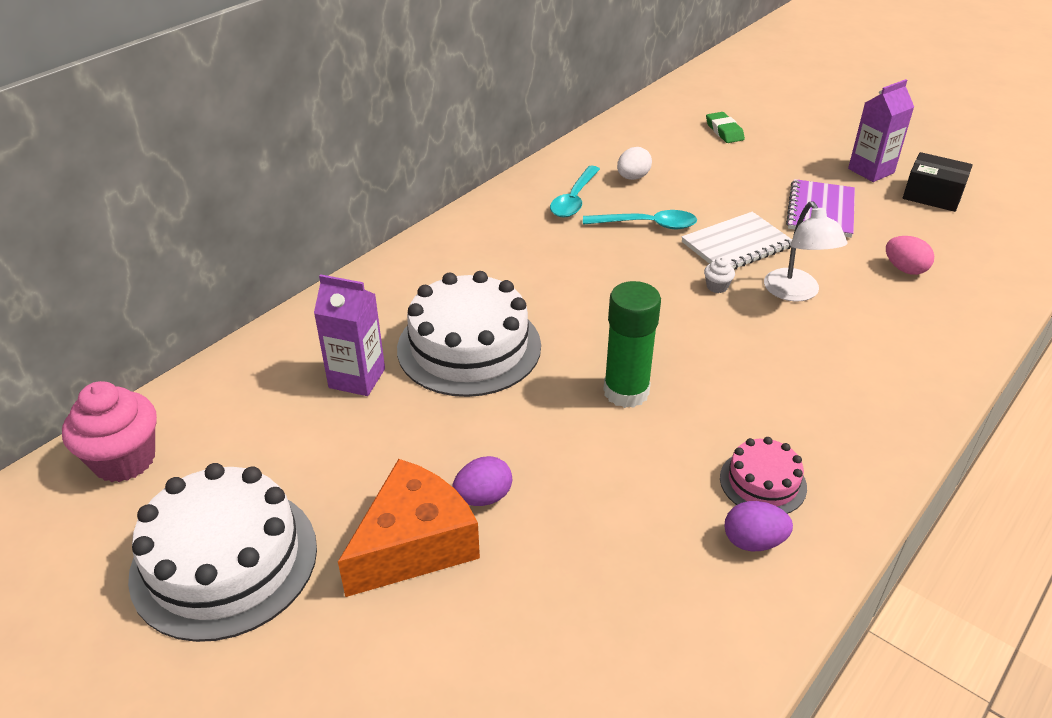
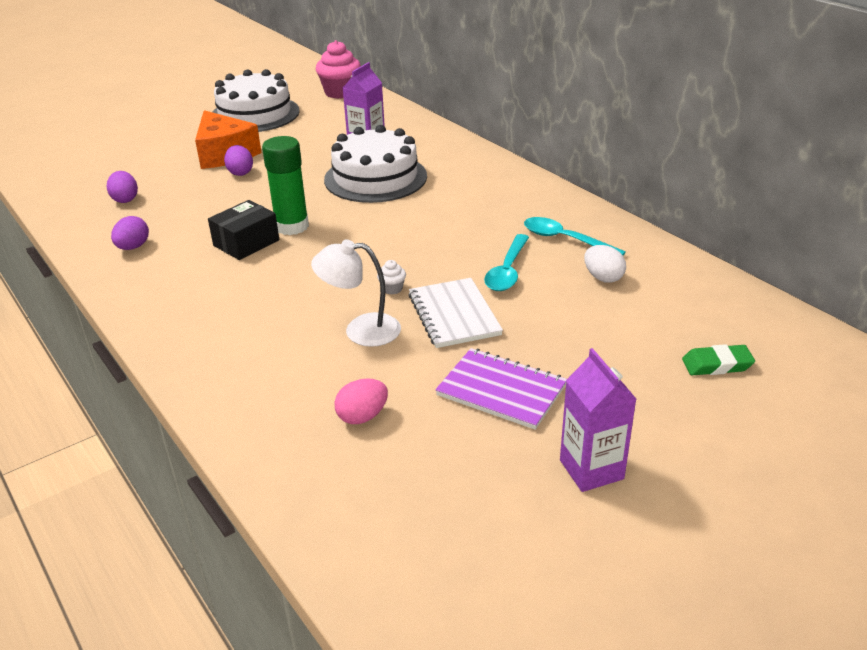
camera: 105 degrees right, 5 degrees down
(620, 624) = (125, 199): none -> purple egg
(763, 482) = (171, 261): pink cake -> none
(932, 195) = (512, 509): black box -> black box (246, 243)

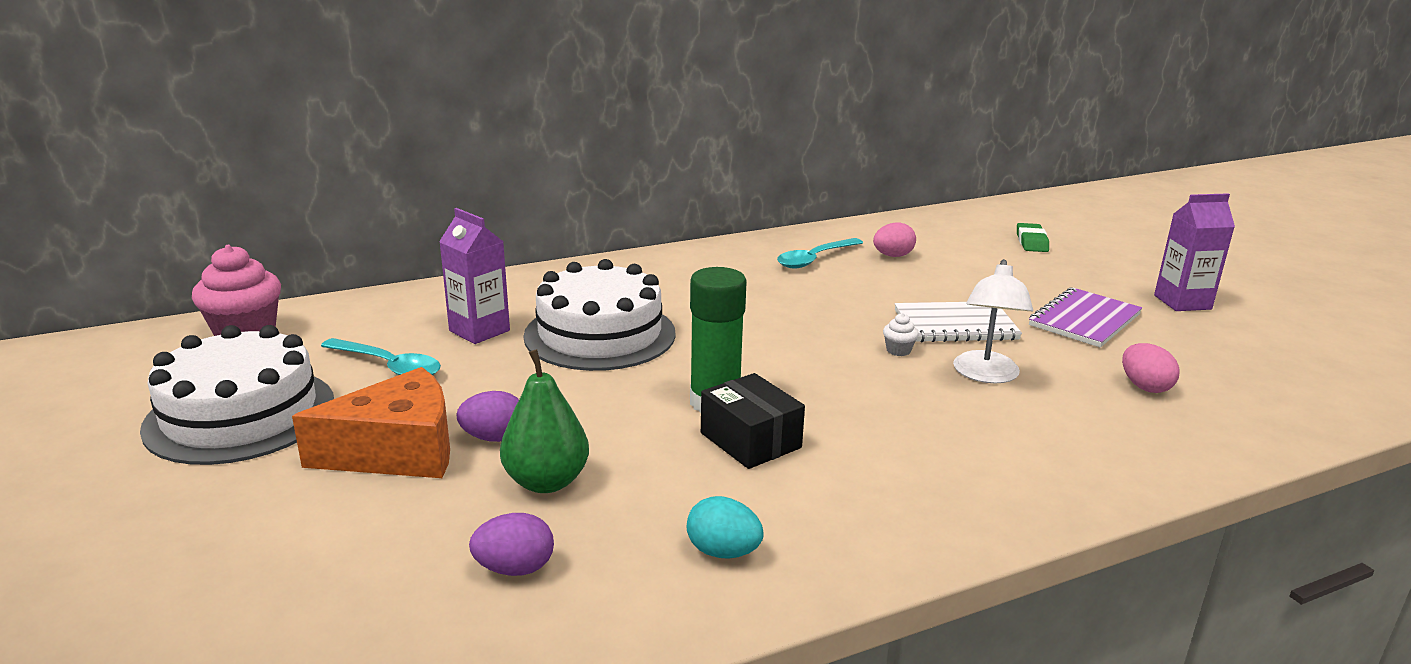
camera: 80 degrees left, 10 degrees down
(133, 247) = (723, 552): purple egg -> turquoise egg
(198, 193) = (546, 482): none -> green pear
(507, 271) = (871, 291): turquoise spoon -> turquoise spoon (388, 366)
(603, 278) = (892, 256): white egg -> pink egg

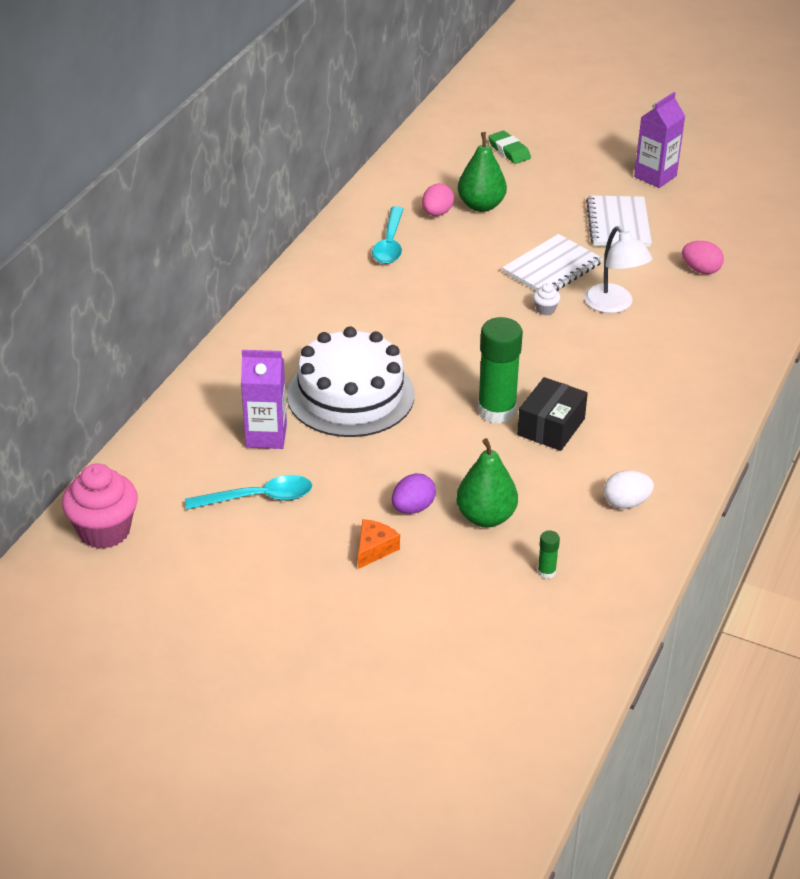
camera: 40 degrees left, 15 degrees up
(240, 415) = (232, 585): white cake -> none
(398, 451) = (374, 549): orange cheese -> orange cheese, size x0.47
(515, 569) = (546, 572): purple egg -> green glue stick
(723, 552) = (626, 503): turquoise egg -> white egg
(750, 440) = (551, 427): black box -> black box turned 75 degrees counterclockwise
(945, 264) = (481, 205): none -> green pear
(1084, 320) = (618, 224): purple notebook -> white notebook

